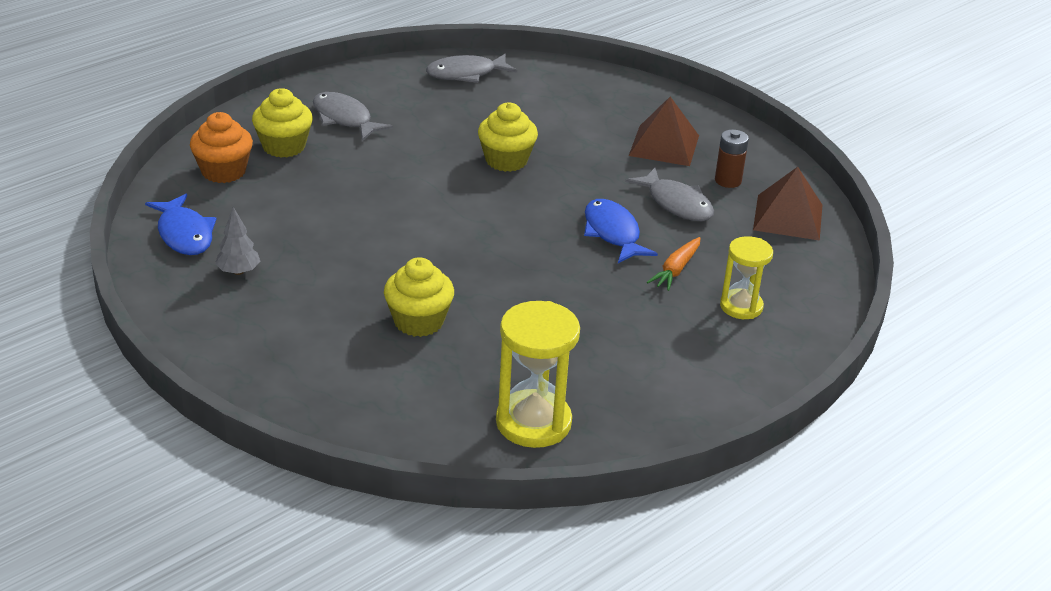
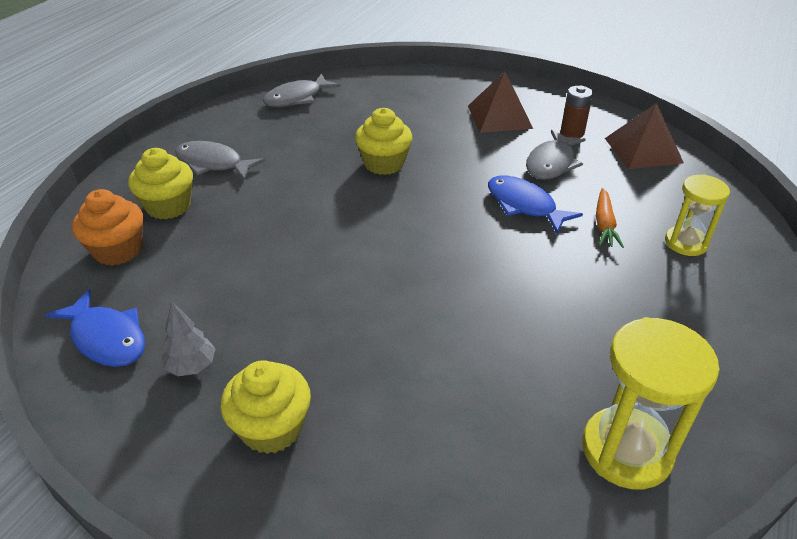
camera: 20 degrees left, 5 degrees up
(418, 321) = (421, 362): yellow cupcake -> yellow cupcake (272, 428)
(676, 204) = (551, 163): grey fish -> grey fish turned 90 degrees clockwise

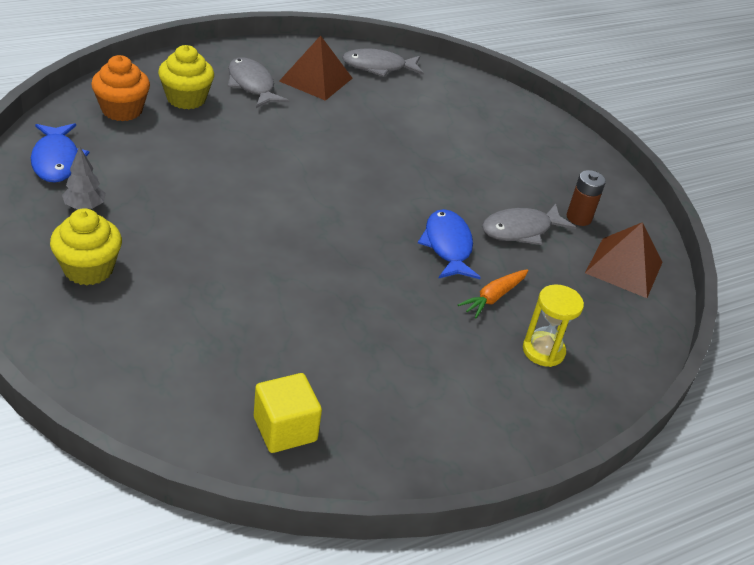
camera: 30 degrees right, 0 degrees up
(384, 163) = (378, 153): yellow cupcake -> none
(499, 116) = (531, 170): brown pyramid -> brown pyramid (316, 79)
(626, 450) = (285, 429): yellow hourglass -> yellow cube

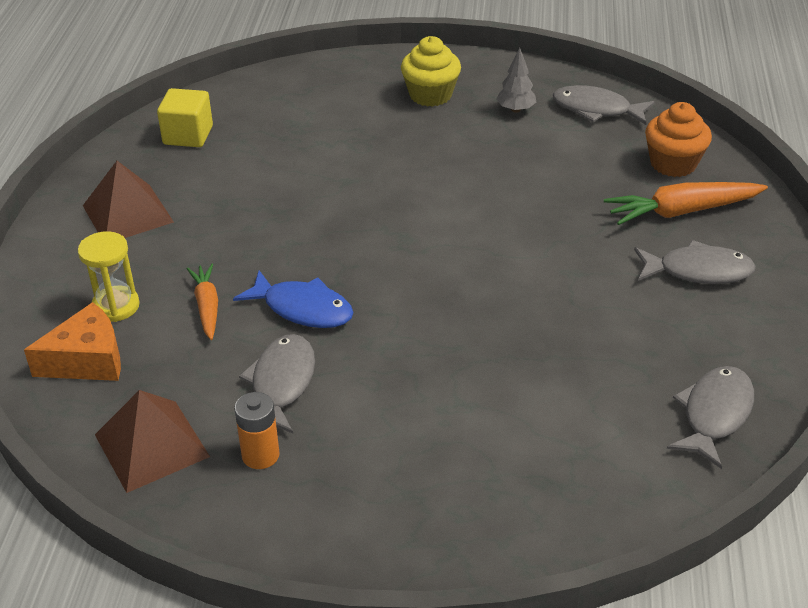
camera: 130 degrees right, 0 degrees up
(56, 160) = (596, 109): blue fish -> grey fish
(186, 99) = (682, 211): yellow cupcake -> orange carrot
(316, 79) = (696, 334): brown pyramid -> brown pyramid (127, 214)
(578, 218) = (260, 455): brown battery -> orange battery
(603, 337) = (87, 360): none -> orange cheese

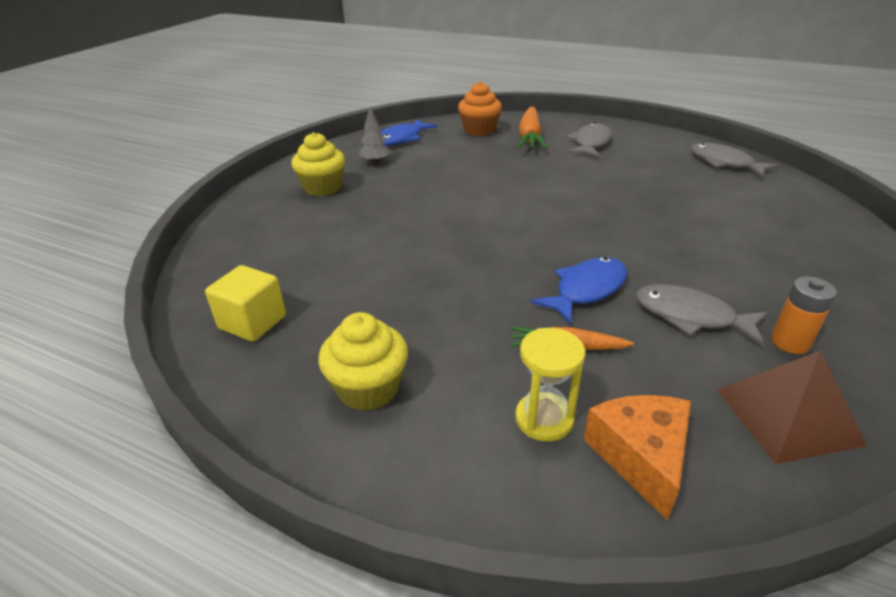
camera: 70 degrees left, 5 degrees down
(127, 214) = (368, 388): brown pyramid -> yellow cupcake
(596, 109) = (401, 139): grey fish -> blue fish

